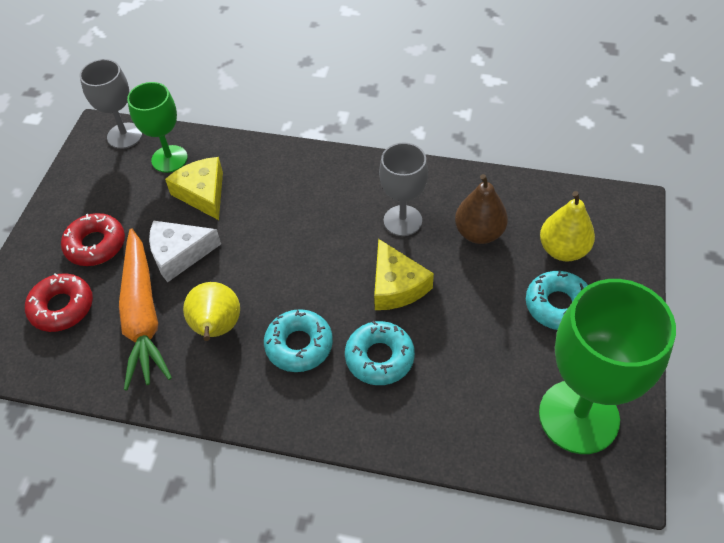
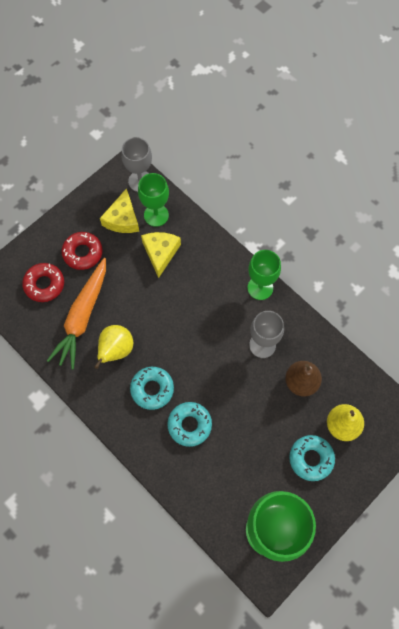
camera: 30 degrees right, 15 degrees up
(179, 254) = (124, 288): white cheese -> none
(354, 166) = (260, 288): none -> green goblet
(396, 286) = (229, 386): yellow cheese -> yellow cheese (122, 219)

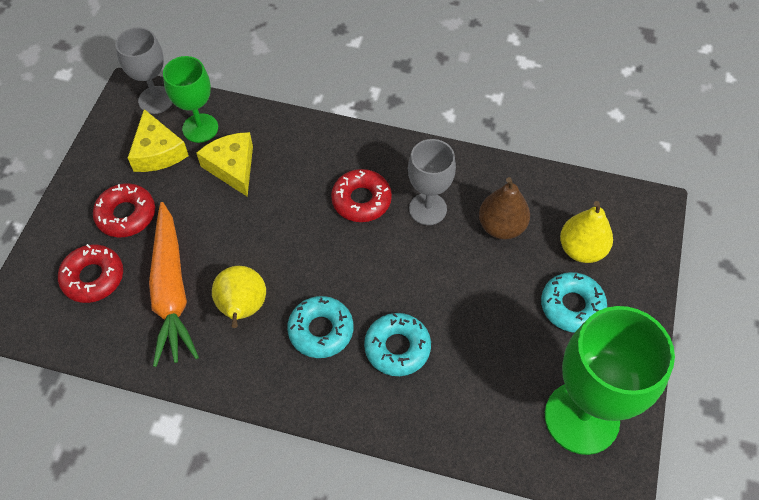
camera: 30 degrees left, 10 degrees down
(225, 317) = (361, 200): none -> red donut
(260, 288) = (383, 148): green goblet -> none

